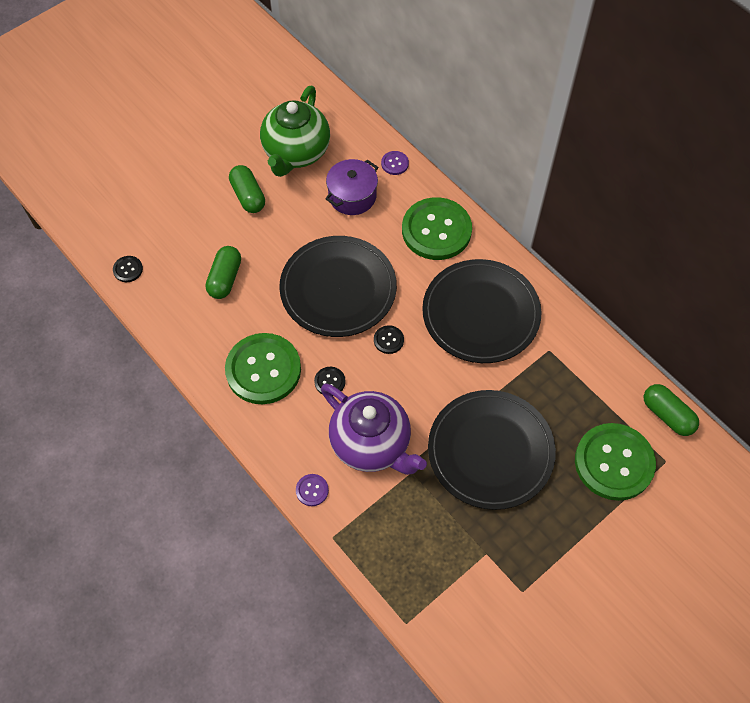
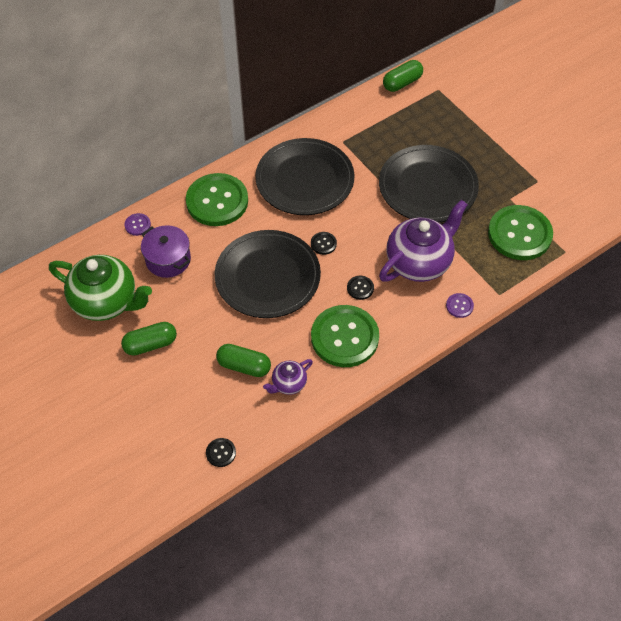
camera: 85 degrees left, 5 degrees down
(204, 321) = (288, 384): none -> purple teapot
(614, 462) = (438, 117): green button -> green button (519, 234)

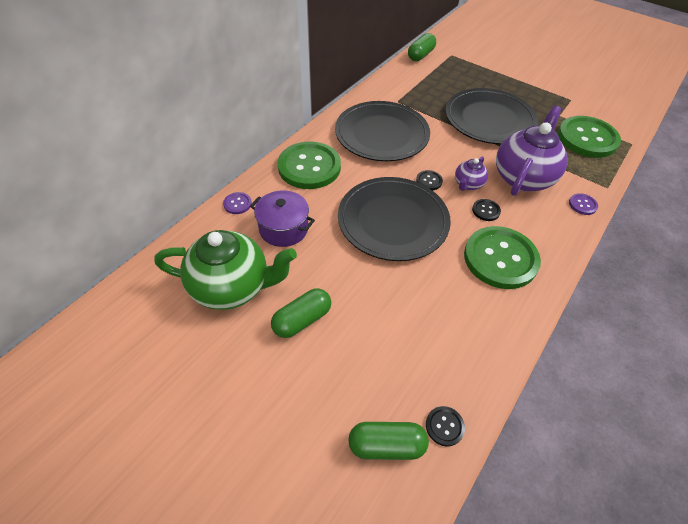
camera: 20 degrees left, 5 degrees down
(244, 366) = (417, 315): green capsule -> green capsule (386, 445)
(288, 384) = (474, 321): purple teapot -> purple teapot (468, 184)

